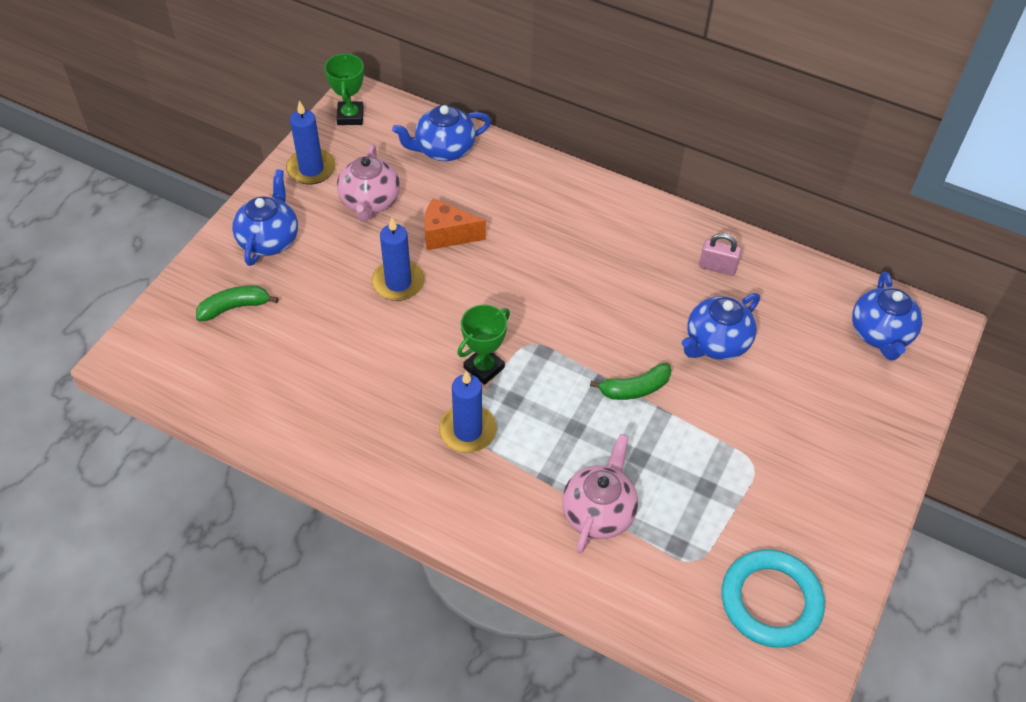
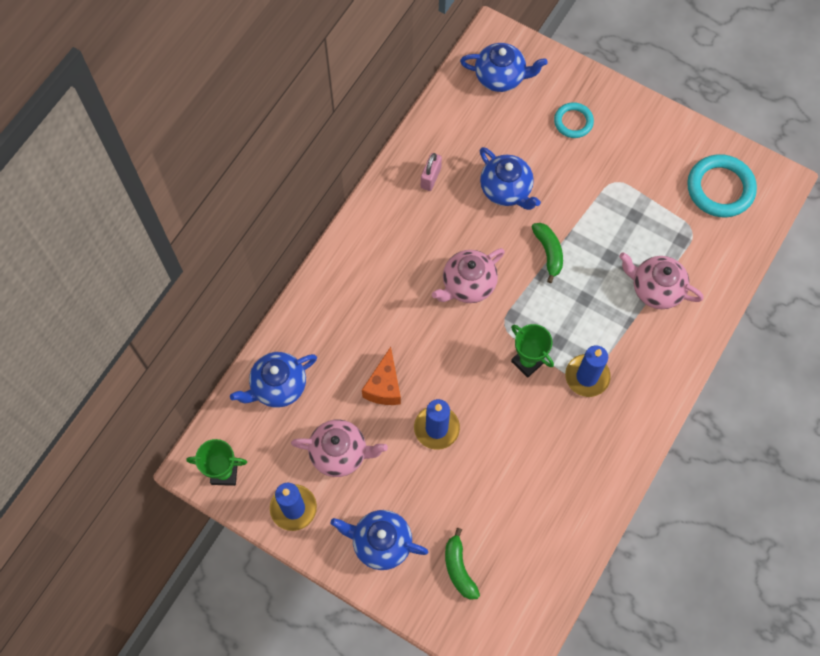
camera: 85 degrees left, 15 degrees up
(444, 149) = (278, 386): blue teapot -> blue teapot turned 75 degrees clockwise
(580, 307) = (468, 284): none -> pink teapot
(834, 415) = (573, 122): none -> turquoise ring

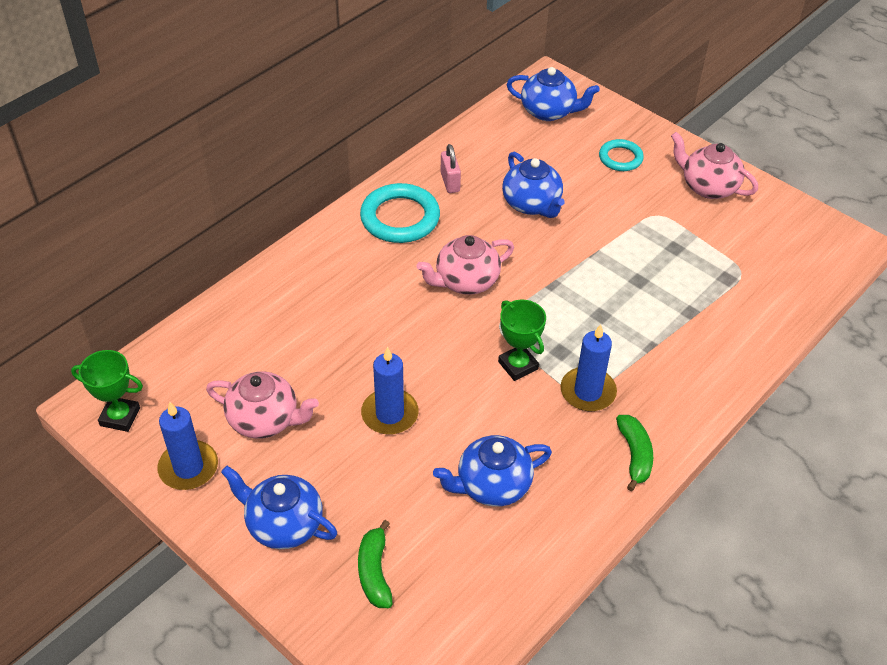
camera: 10 degrees right, 20 degrees down
(278, 386) = (215, 342): blue teapot -> blue teapot (492, 485)
(384, 386) = (340, 362): orange cheese -> none
(430, 178) = (450, 182): pink padlock -> pink padlock turned 45 degrees counterclockwise
(548, 253) = (567, 266): green banana -> green banana (634, 455)
(655, 289) = (688, 319): pink teapot -> pink teapot (708, 187)
(720, 188) = (780, 238): turquoise ring -> turquoise ring (400, 218)

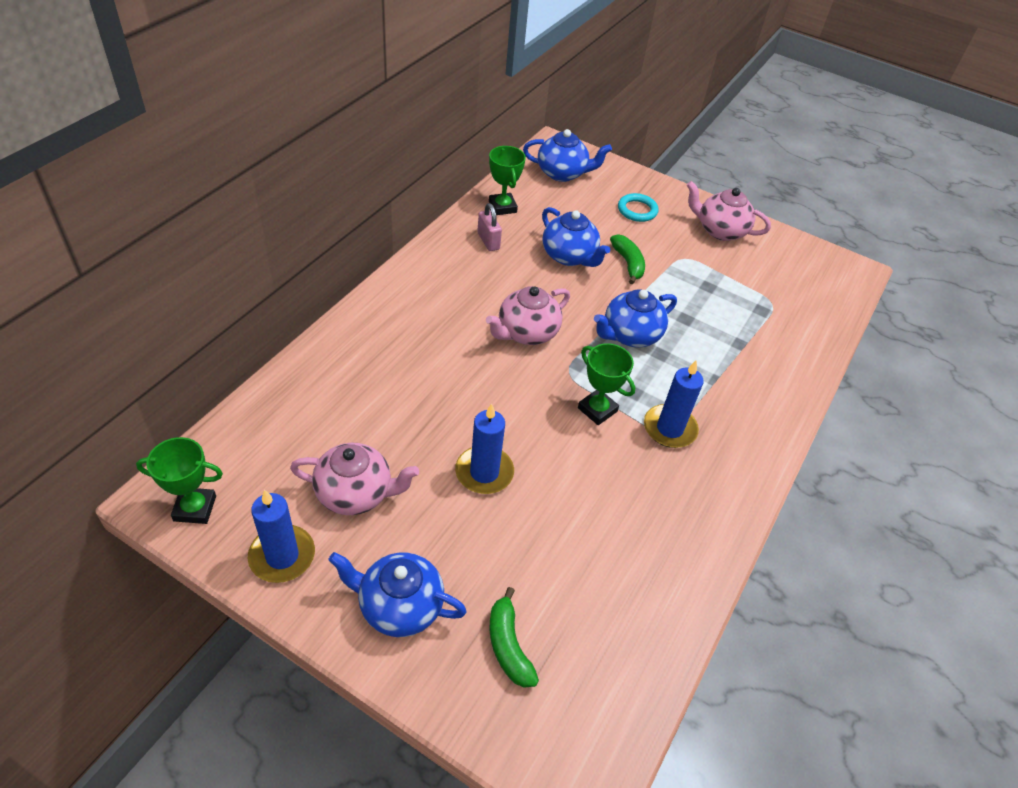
camera: 15 degrees left, 0 degrees up
(400, 218) = (448, 277): turquoise ring -> none
(474, 146) = (502, 207): none -> green trophy
(492, 485) = (604, 534): blue teapot -> blue teapot (630, 335)
(634, 455) = (731, 486): green banana -> green banana (628, 263)

